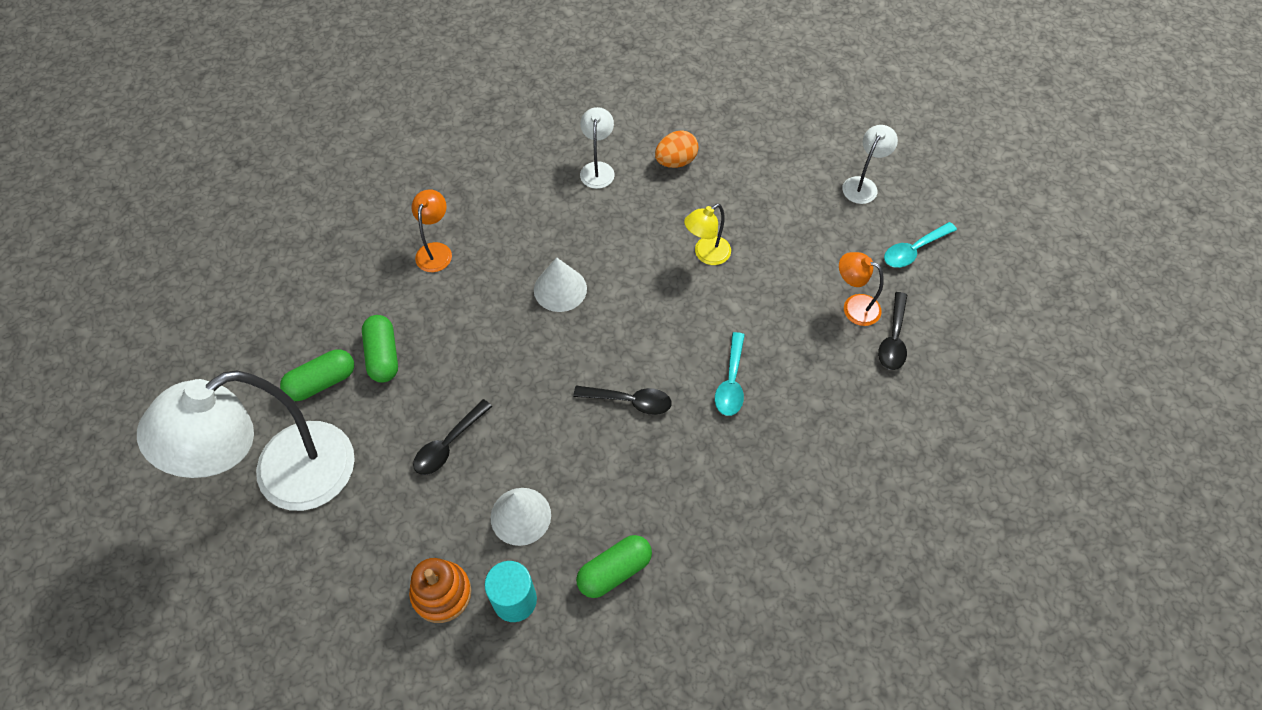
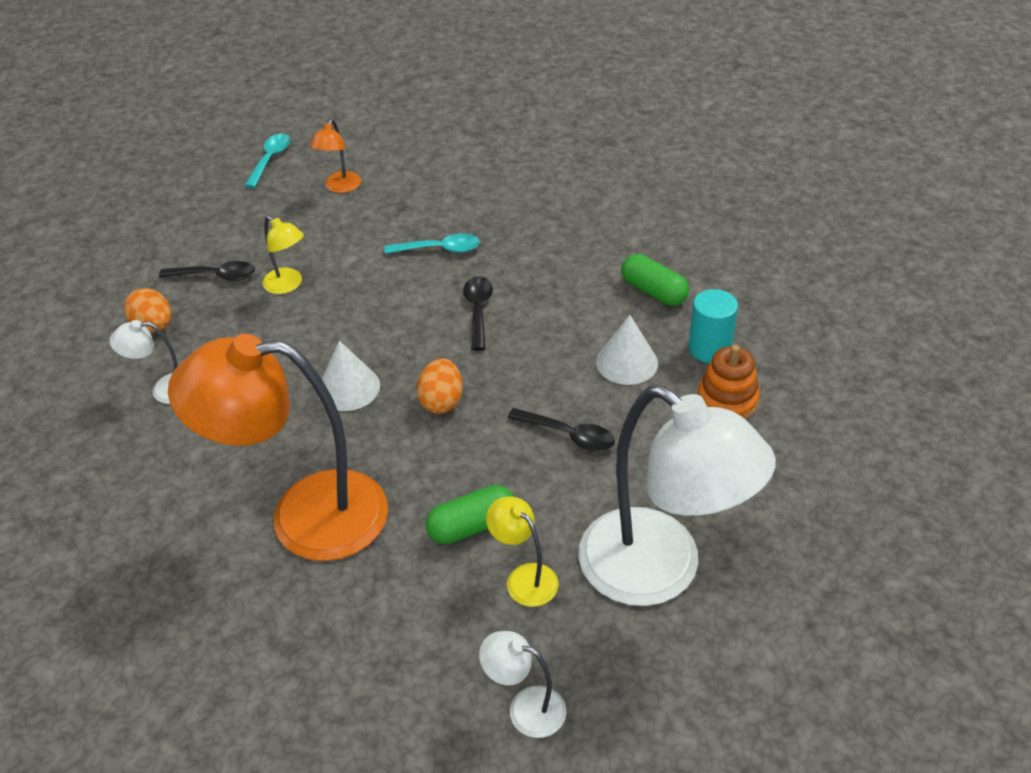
camera: 100 degrees left, 15 degrees down
(322, 382) = (524, 577): green capsule -> yellow lamp
(436, 250) = (304, 516): orange lamp -> orange lamp, size x2.35
(521, 354) = (441, 401): none -> orange egg
(863, 185) = (189, 194): white lamp -> white lamp (525, 708)
(893, 339) = (372, 164): black spoon -> black spoon (215, 276)
(913, 250) = (270, 159): turquoise spoon -> turquoise spoon turned 120 degrees counterclockwise

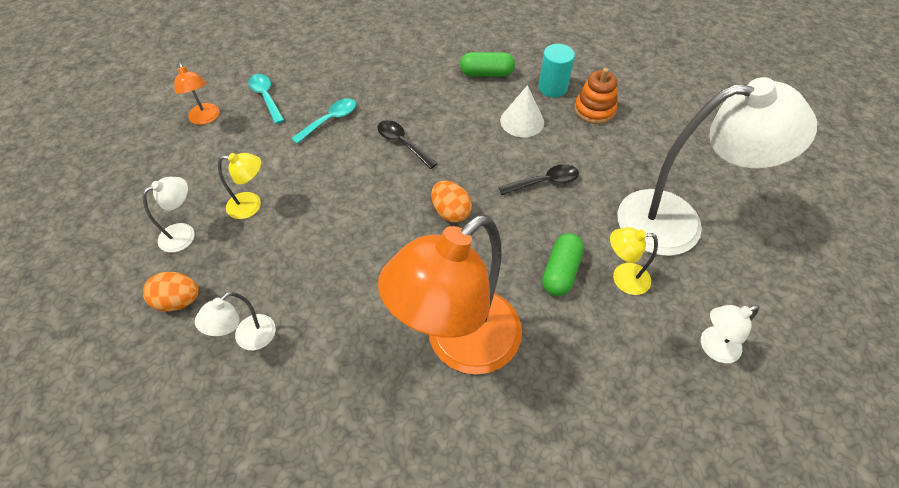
camera: 45 degrees left, 10 degrees up
(215, 276) = (184, 233): black spoon -> white lamp
(270, 159) = (123, 128): turquoise spoon -> turquoise spoon (266, 97)
(348, 388) = (382, 244): white cone -> none

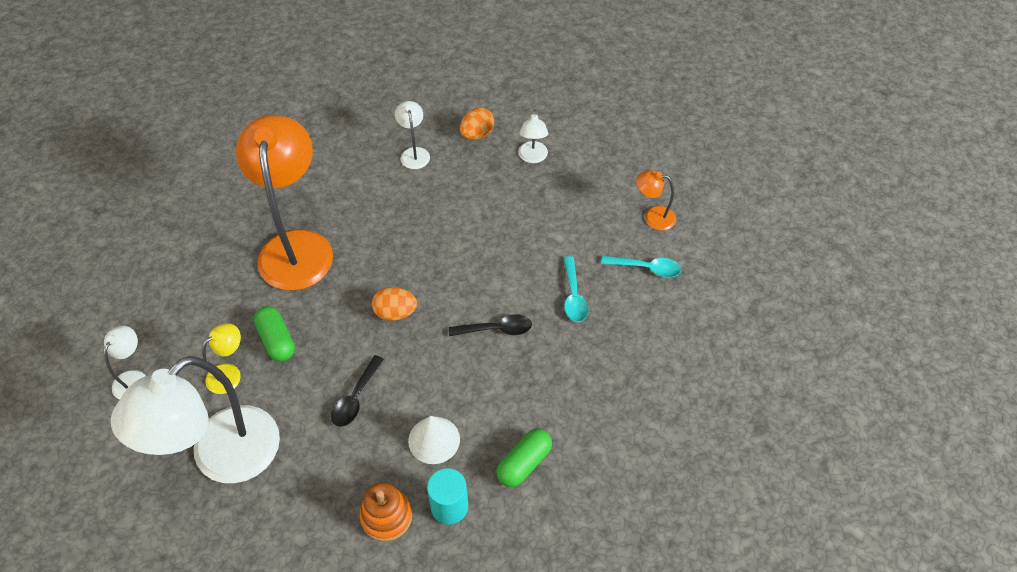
camera: 130 degrees right, 0 degrees up
(251, 205) = (524, 202): yellow lamp -> none

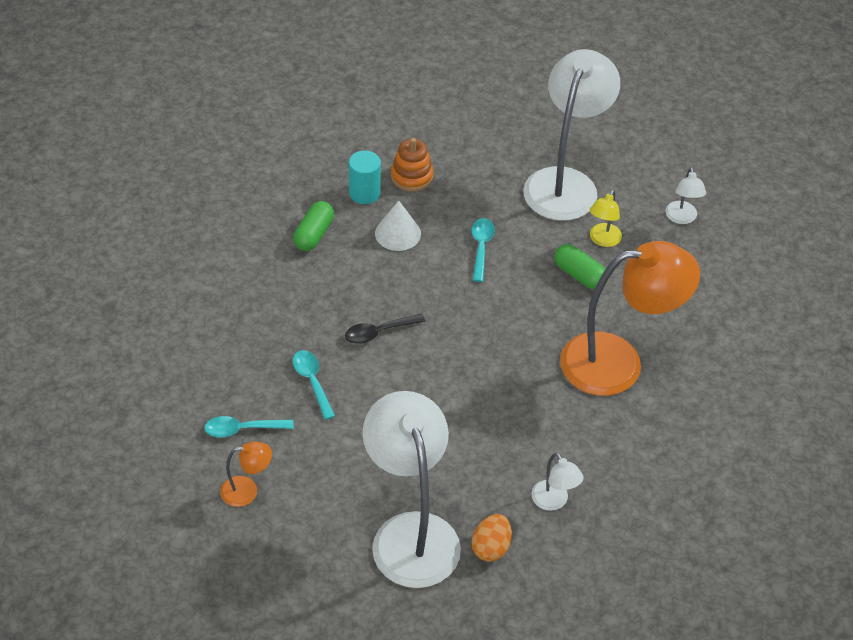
camera: 160 degrees right, 5 degrees down
(296, 246) = (618, 362): orange lamp -> orange lamp turned 75 degrees counterclockwise
(355, 398) = (481, 247): black spoon -> turquoise spoon
(395, 313) = (483, 324): orange egg -> none
(533, 157) = (411, 533): white lamp -> white lamp, size x2.35

